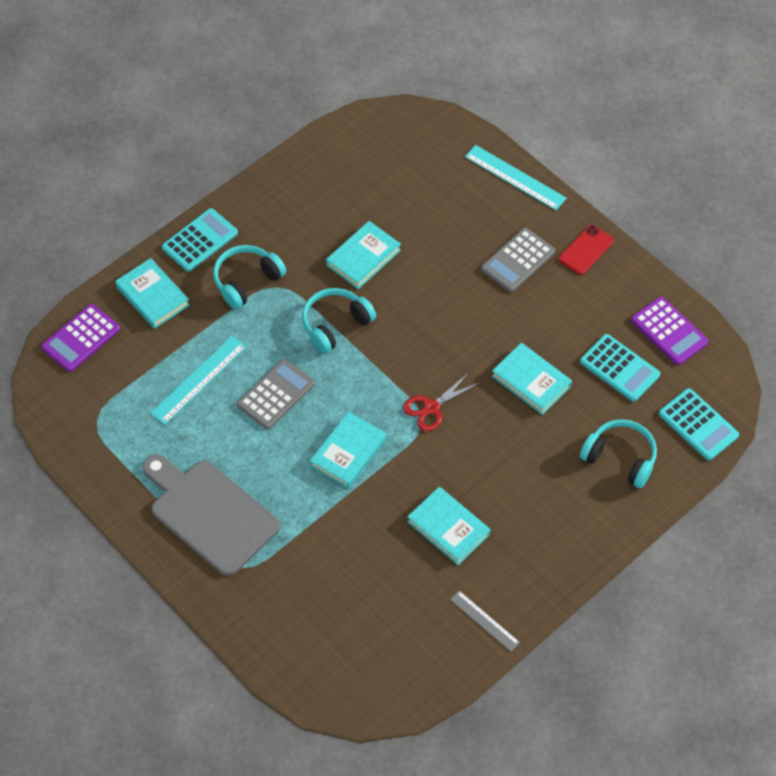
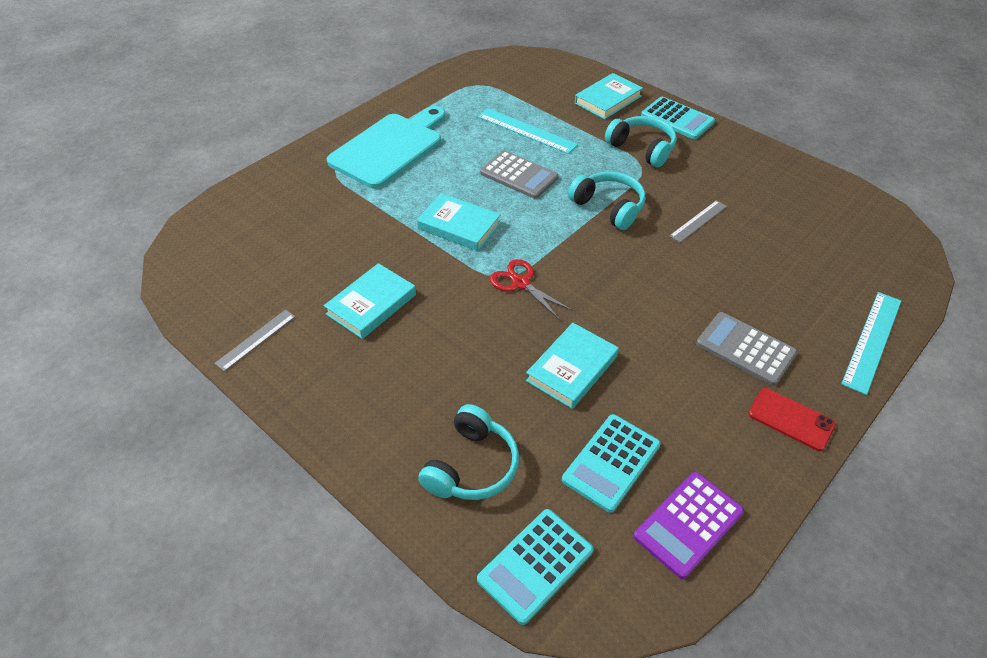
camera: 85 degrees right, 10 degrees down
(81, 338) = (555, 70): purple calculator -> none
(209, 514) = (389, 148): grey cutting board -> turquoise cutting board
(363, 258) = (698, 221): turquoise book -> grey ruler

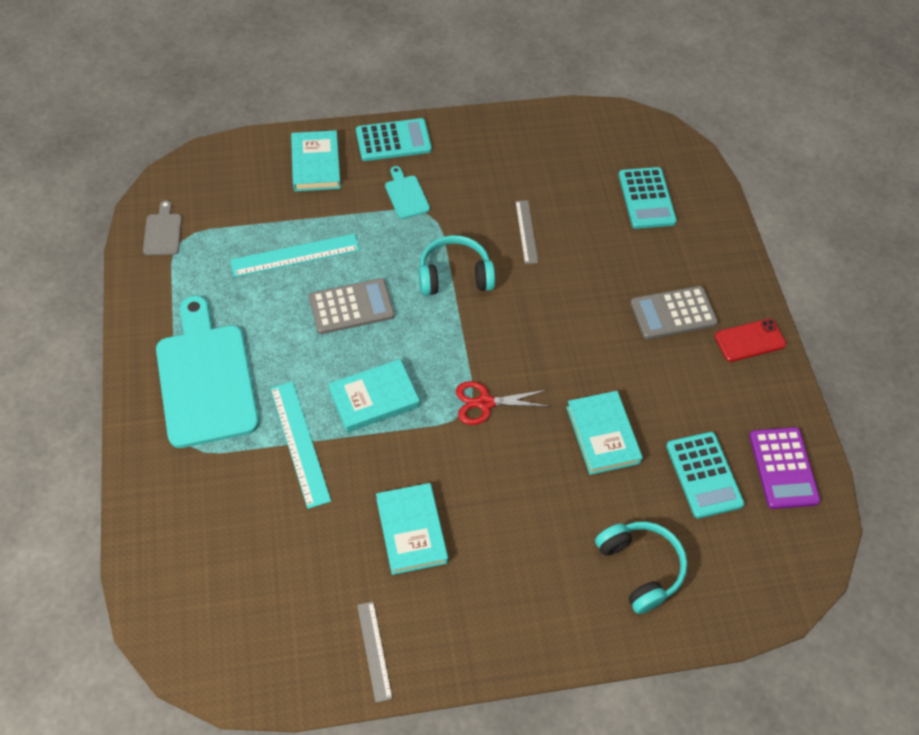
camera: 55 degrees left, 10 degrees up
(474, 75) = (163, 232): none -> grey cutting board
(535, 565) = (750, 584): turquoise calculator -> turquoise calculator (646, 198)
(642, 148) = (406, 195): turquoise headphones -> turquoise cutting board
(872, 341) = (725, 237): turquoise ruler -> turquoise ruler (300, 443)

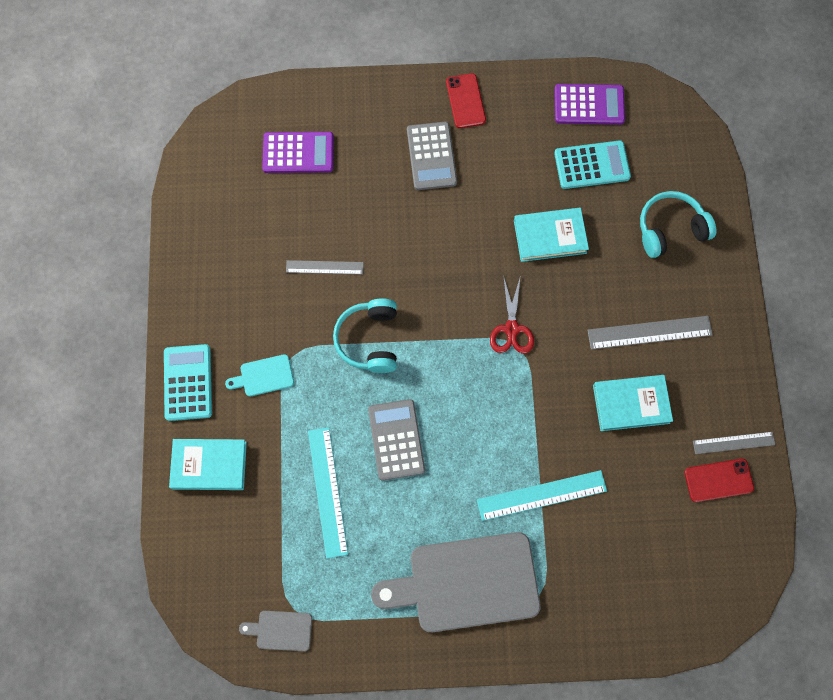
camera: 80 degrees left, 15 degrees up
(205, 379) = (466, 583): turquoise cutting board -> grey cutting board
(326, 633) = (718, 480): none -> red phone
(374, 398) = (500, 425): turquoise book -> none
(502, 548) = (649, 332): none -> grey ruler
(646, 198) = (298, 153): turquoise calculator -> purple calculator

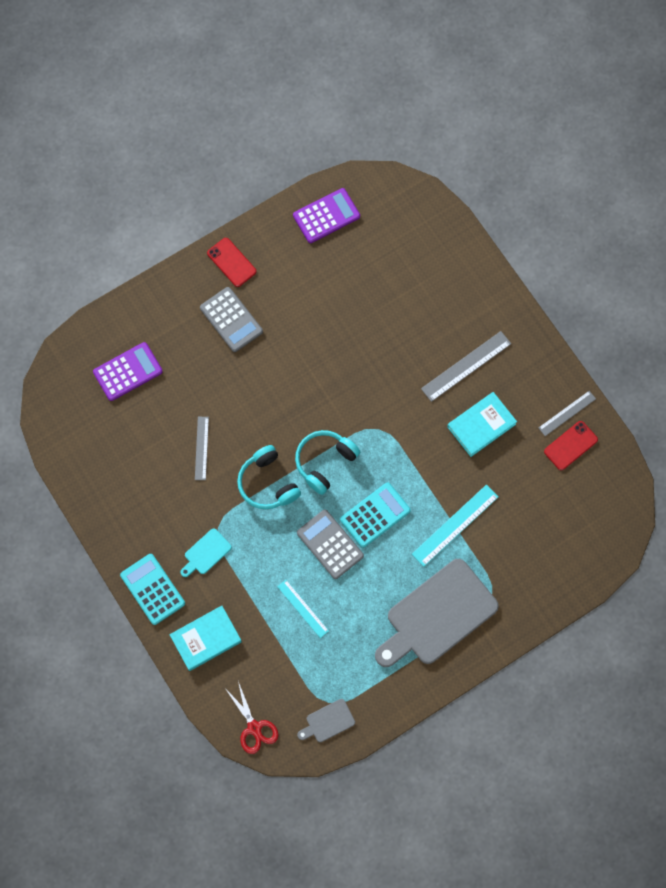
camera: 30 degrees left, 0 degrees up
(324, 267) = (201, 448): grey ruler -> grey ruler turned 60 degrees counterclockwise
(327, 491) = (303, 608): turquoise ruler -> turquoise ruler, size x0.64
(511, 329) = (366, 418): red scissors -> red scissors (254, 728)
(550, 236) = (355, 334): turquoise book -> none
(592, 165) = (355, 262): turquoise calculator -> turquoise calculator (375, 515)
(670, 229) = (439, 280): turquoise headphones -> turquoise headphones (324, 462)

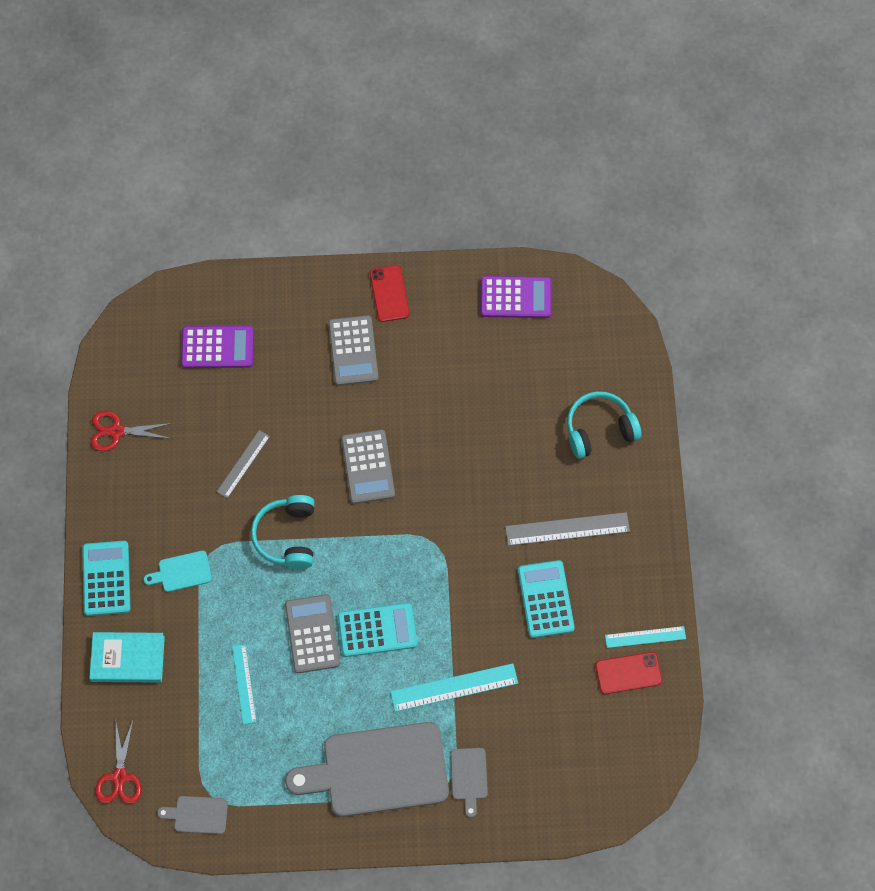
camera: 30 degrees right, 5 degrees down
(91, 476) = (116, 431): none -> red scissors
(295, 400) = (368, 467): none -> grey calculator
(324, 462) = (359, 547): turquoise headphones -> turquoise headphones (599, 429)
(481, 425) = (545, 599): turquoise book -> turquoise calculator
(504, 583) = (469, 777): none -> grey cutting board
(567, 413) = (645, 637): grey ruler -> turquoise ruler

